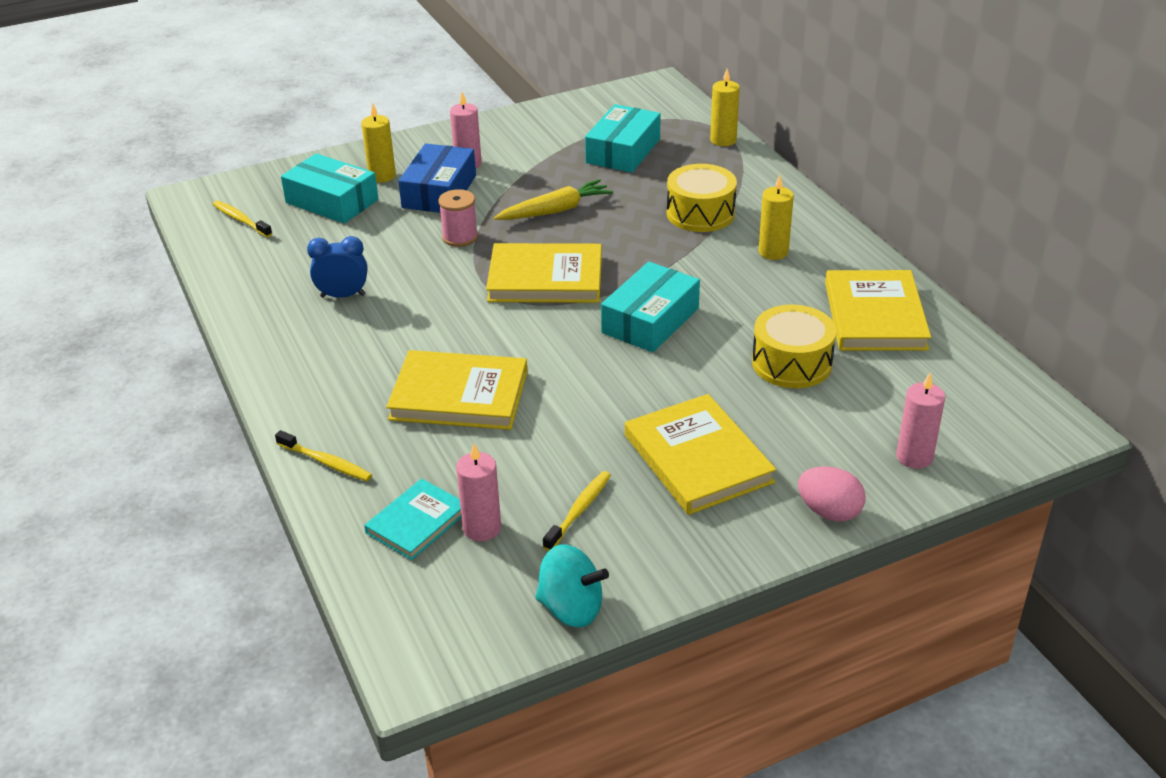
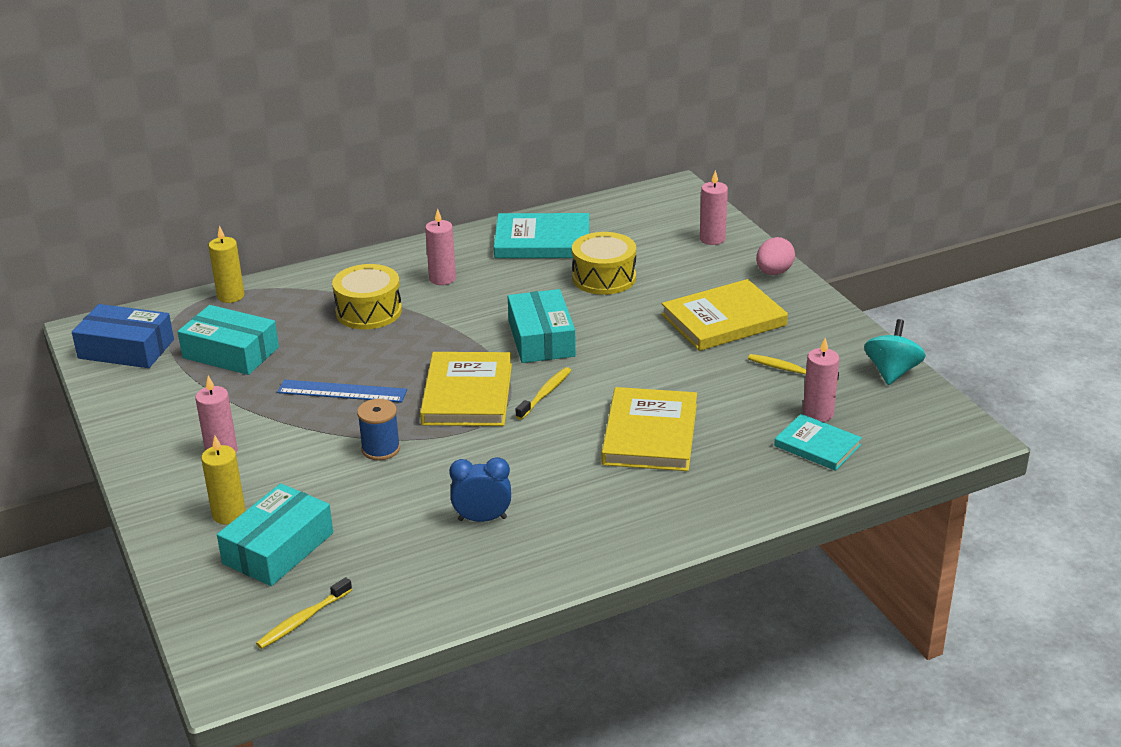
camera: 90 degrees left, 5 degrees down
(326, 462) = (750, 501): yellow toothbrush -> yellow toothbrush (545, 394)
(343, 296) = (482, 519): blue clock -> blue clock turned 90 degrees clockwise
(439, 191) = (279, 469): blue box -> blue box (126, 349)
(460, 237) = (380, 449): pink spool -> blue spool
(555, 210) = (342, 391): yellow carrot -> blue ruler
(650, 320) = (541, 339): turquoise box -> turquoise box turned 45 degrees clockwise
(773, 252) = (442, 279): yellow candle -> pink candle
(875, 316) = (542, 241): yellow book -> turquoise book

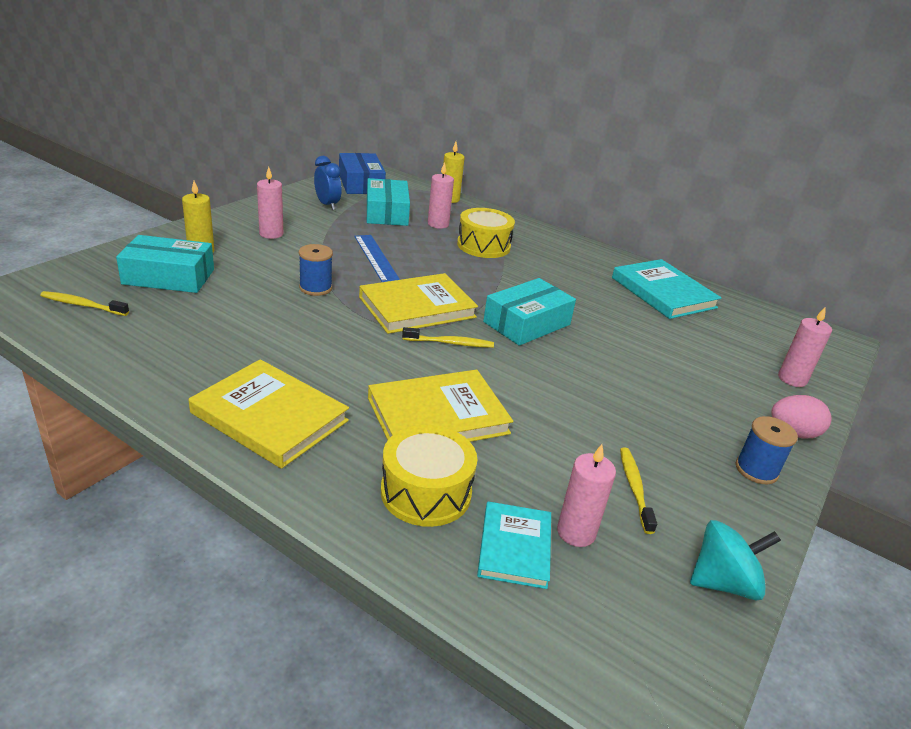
camera: 55 degrees right, 0 degrees up
(442, 279) = (557, 263): pink candle -> pink candle (438, 224)
(482, 519) = (249, 353): blue clock -> blue clock (327, 205)
(604, 278) = (650, 333): yellow drum -> yellow drum (426, 492)
(723, 320) = (670, 418): yellow book -> yellow book (270, 417)
(802, 308) = (756, 470): none -> blue spool

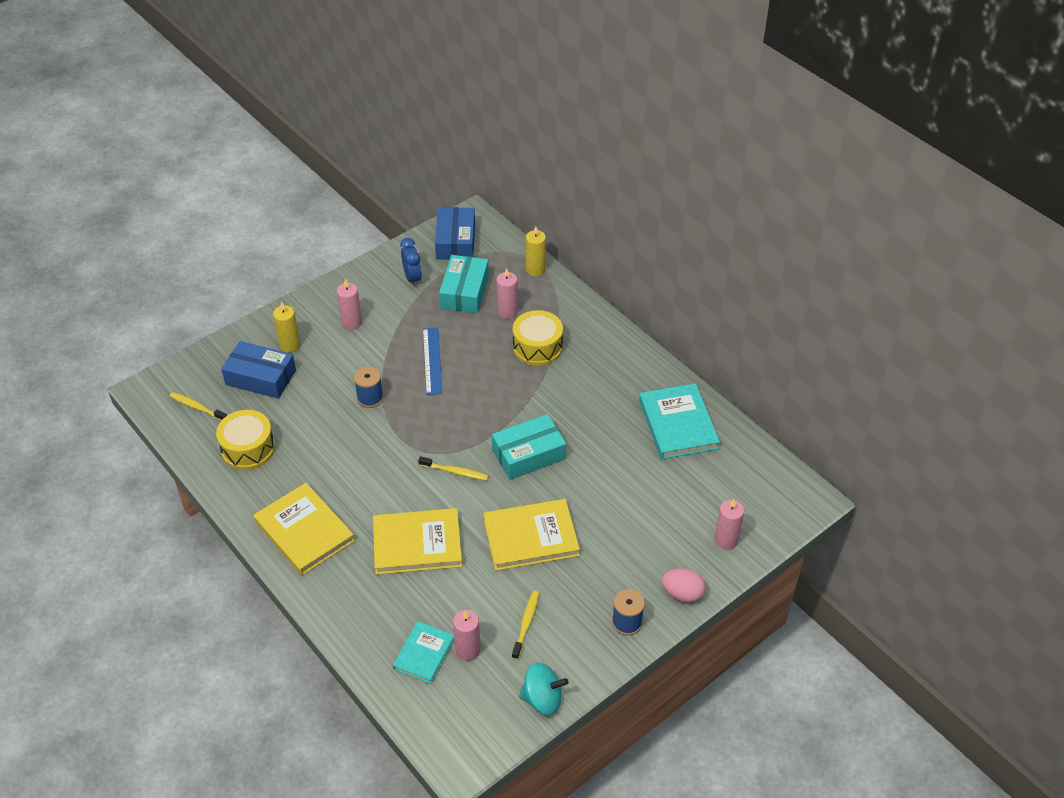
camera: 20 degrees right, 15 degrees up
(169, 277) = (261, 377): turquoise box -> blue box
(417, 307) = (444, 428): yellow book -> yellow book (531, 537)
(426, 492) = (385, 606): yellow drum -> yellow drum (248, 448)

